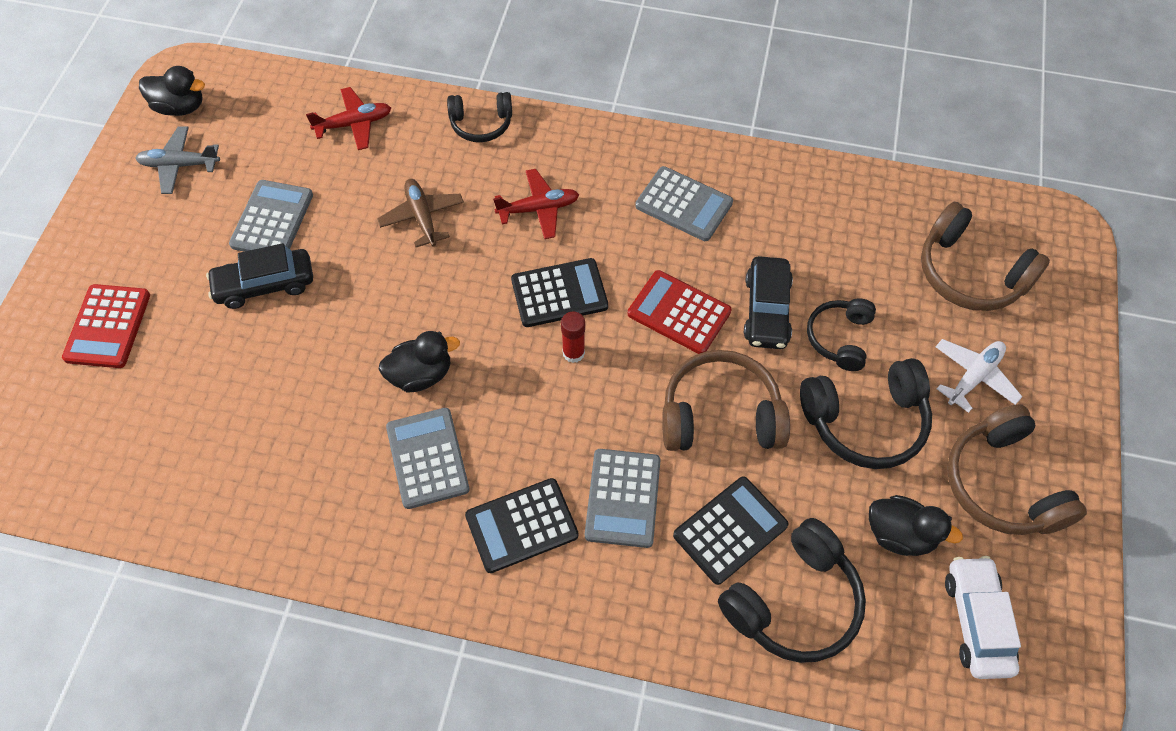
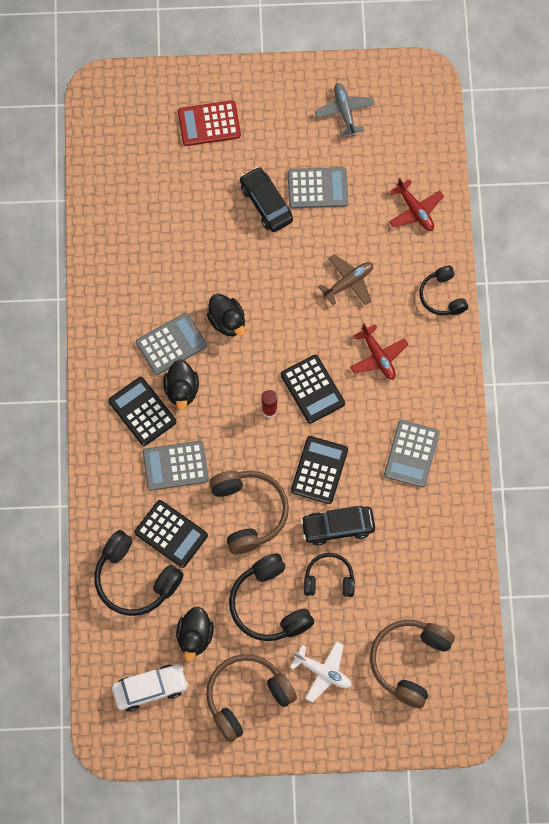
camera: 75 degrees right, 10 degrees up
(180, 107) = (394, 90): black duck -> black duck (181, 390)
(679, 313) = (319, 470): red calculator -> black calculator

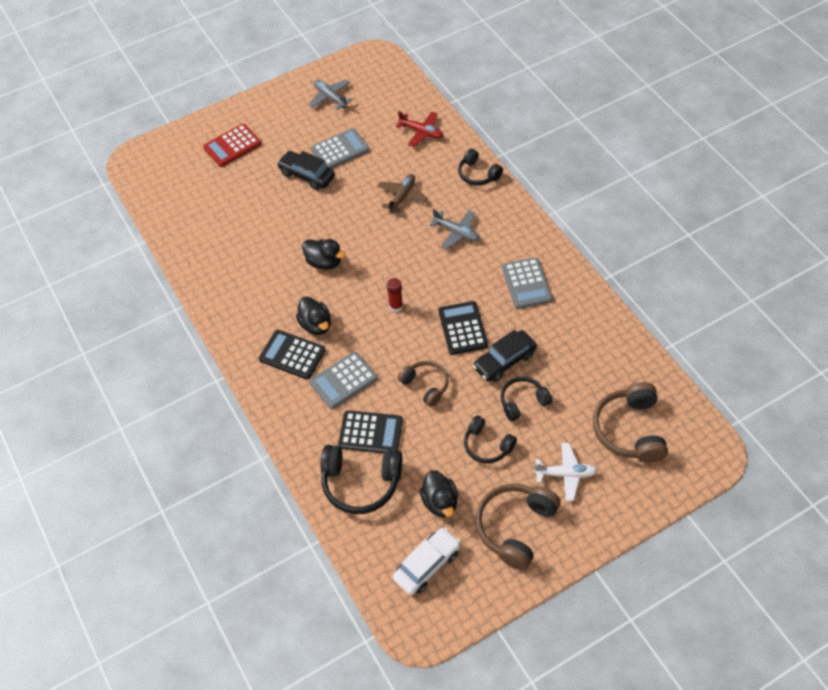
camera: 25 degrees left, 15 degrees down
(171, 344) = (288, 297): grey calculator -> none
(248, 512) = (425, 385): brown headphones -> brown headphones, size x0.62
(269, 605) = (487, 445): black headphones -> black headphones, size x0.62
(312, 389) = (420, 276): black calculator -> none
(378, 357) = (456, 232): red plane -> grey plane

